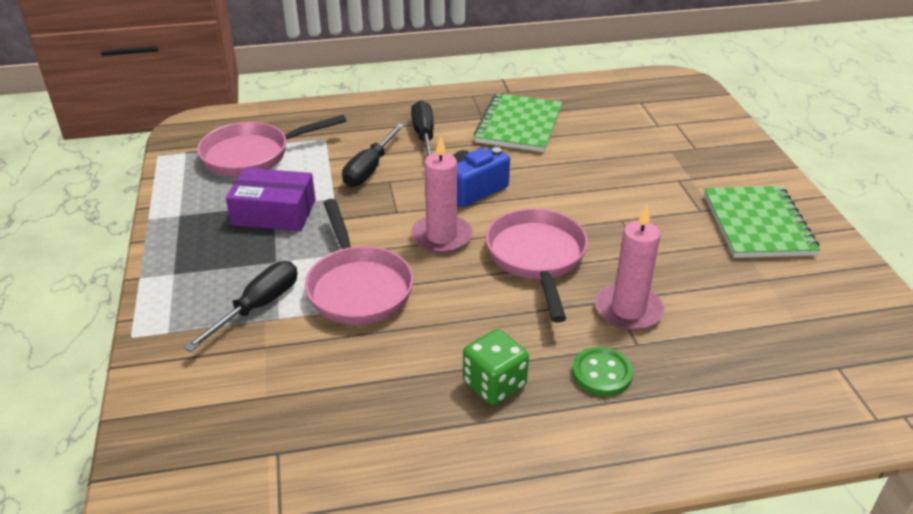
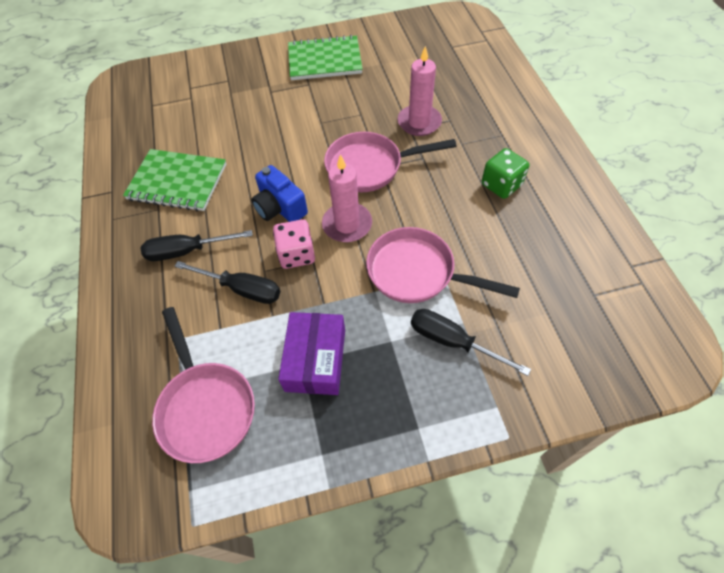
camera: 90 degrees left, 20 degrees up
(358, 287) = (417, 273): pink pan -> pink pan turned 135 degrees counterclockwise
(405, 201) = (296, 254): none -> pink dice
(602, 373) = (479, 136): green button -> none

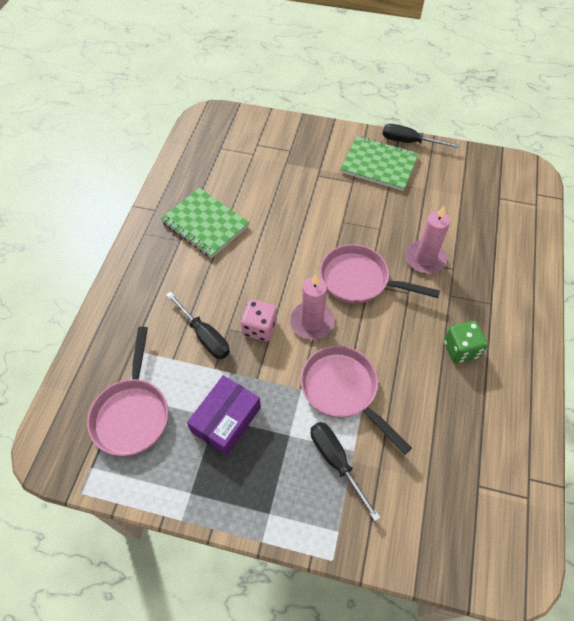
camera: 25 degrees right, 0 degrees up
(187, 251) = (182, 285): black screwdriver -> black screwdriver (409, 142)
(280, 208) = (268, 282): blue camera -> none

